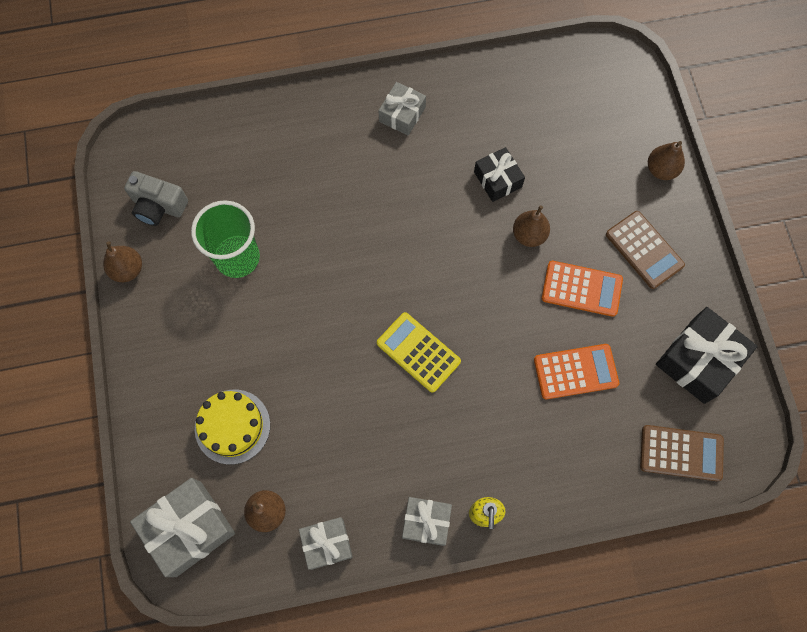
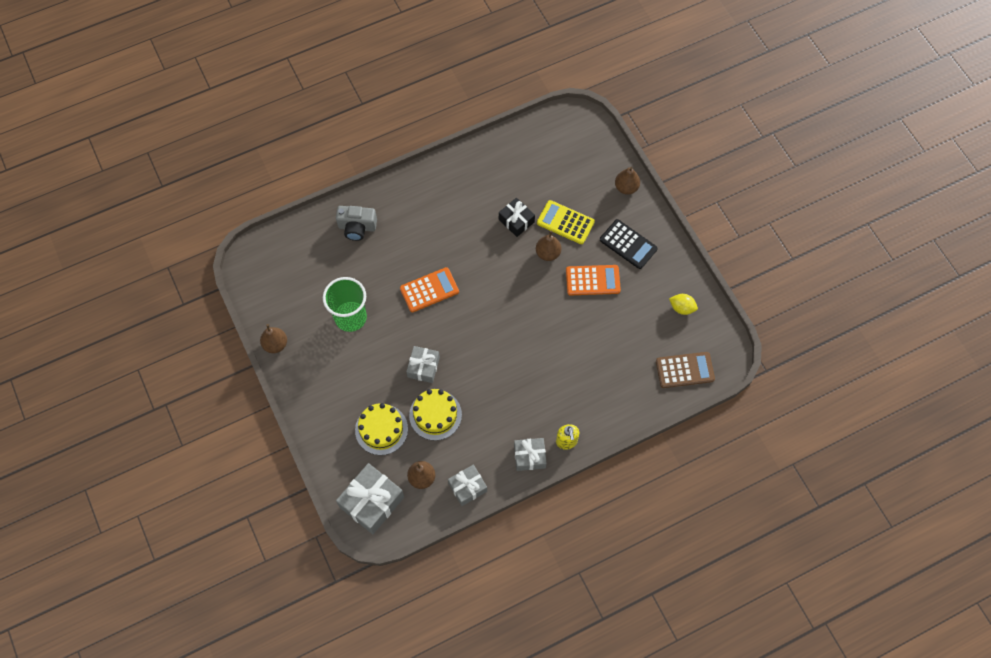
camera: 15 degrees left, 5 degrees down
(158, 206) = (283, 296): grey camera -> grey camera (357, 227)
(312, 425) = (435, 415): none -> yellow cake
(402, 114) = (437, 191): grey gift -> grey gift (423, 367)
(418, 352) = (494, 349): yellow calculator -> yellow calculator (565, 222)
(575, 371) = (602, 335): orange calculator -> orange calculator (429, 290)
(644, 250) = (628, 244): brown calculator -> black calculator
(698, 360) = (682, 308): black gift -> yellow lemon

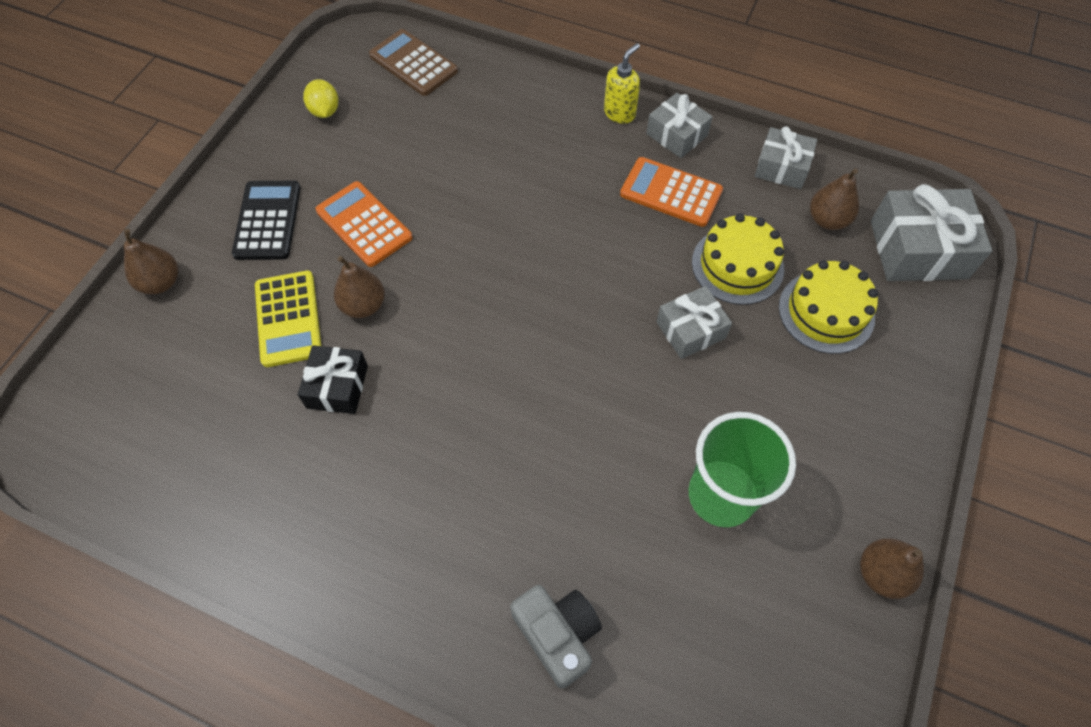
camera: 130 degrees left, 5 degrees down
(429, 290) = (567, 417): orange calculator -> orange calculator (671, 192)

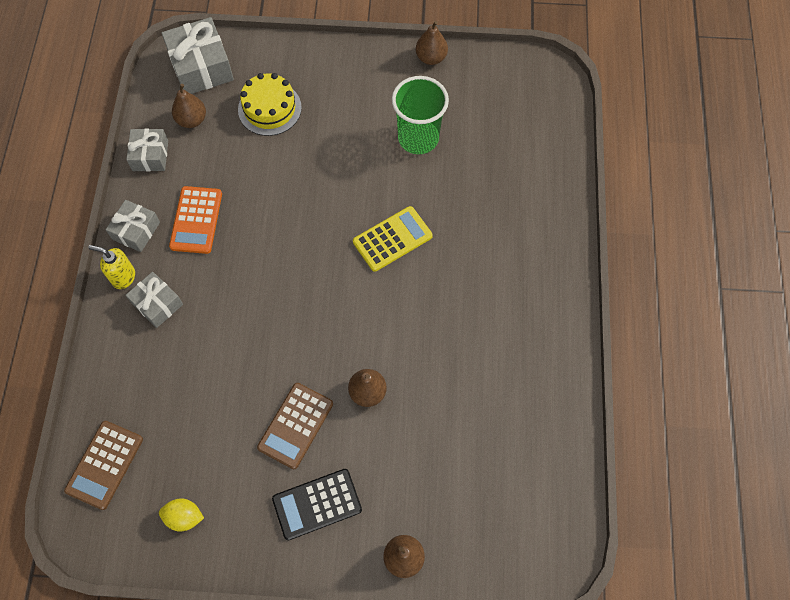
camera: 110 degrees left, 5 degrees up
(288, 319) = (398, 440): yellow calculator -> yellow calculator (392, 239)
(325, 111) = (184, 517): yellow lemon -> yellow lemon turned 45 degrees clockwise
(337, 386) = (437, 380): black gift -> none
(364, 224) = (295, 425): orange calculator -> brown calculator
(558, 635) = (532, 196): grey camera -> none
(690, 330) = (311, 180): grey gift -> grey gift (157, 304)
(737, 265) = (249, 164): yellow cake -> none

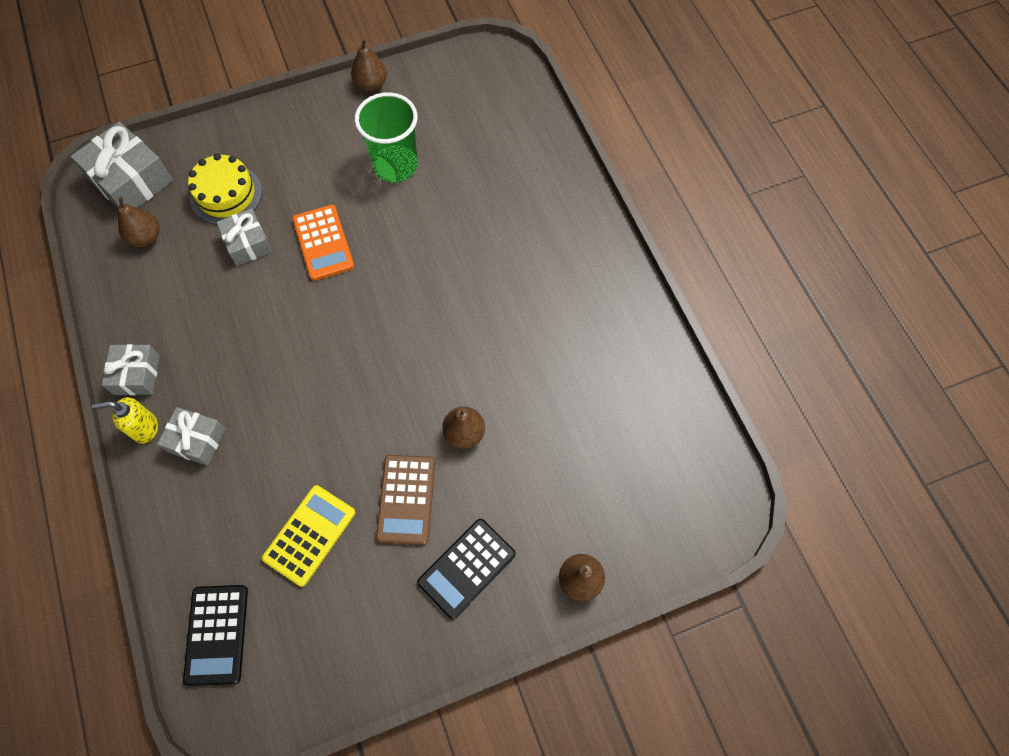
camera: 25 degrees left, 0 degrees up
(104, 465) = (217, 634): brown calculator -> black calculator
(150, 155) = (116, 291): grey gift -> grey gift (247, 243)
(184, 517) = (332, 648): yellow lemon -> none
(196, 220) = (199, 337): orange calculator -> orange calculator (323, 243)
(392, 239) = (417, 273): yellow calculator -> yellow calculator (309, 535)

